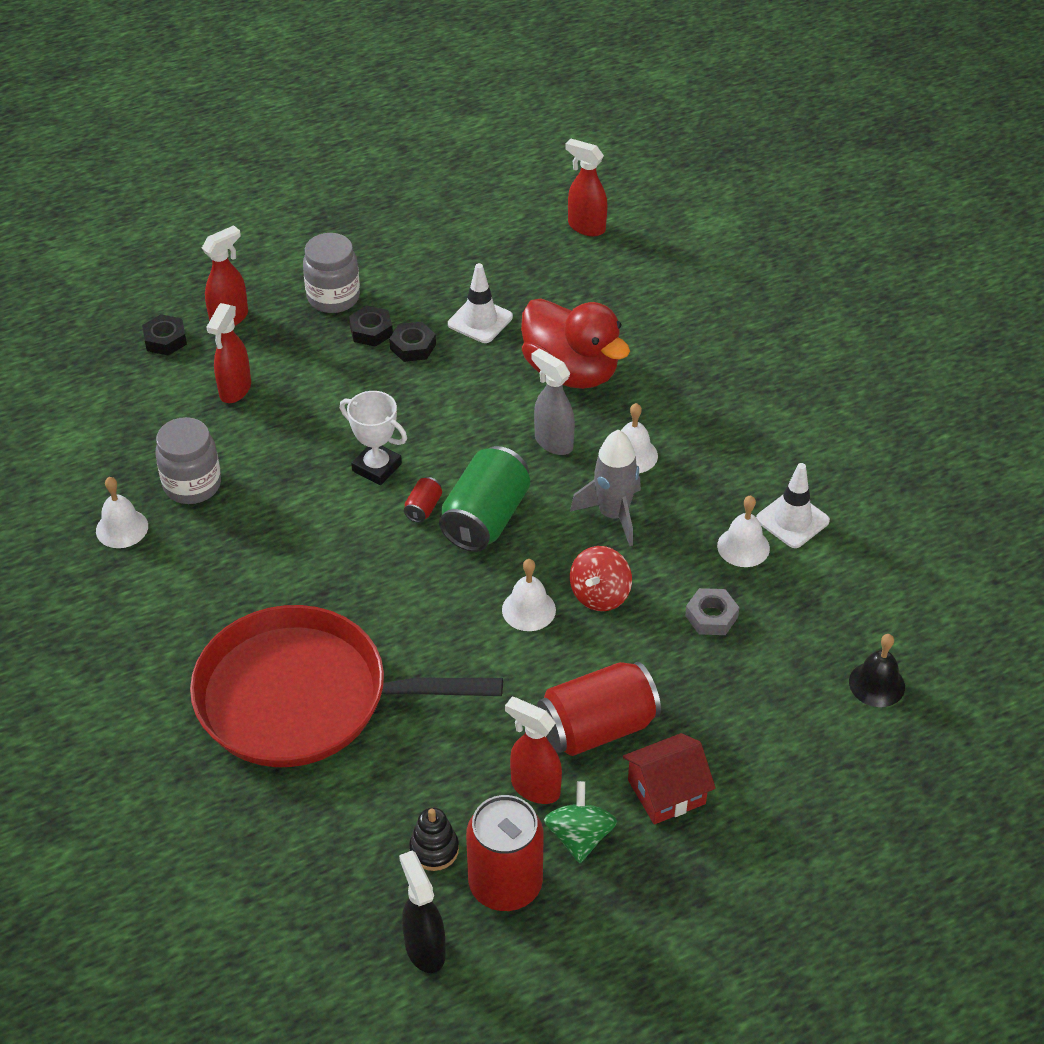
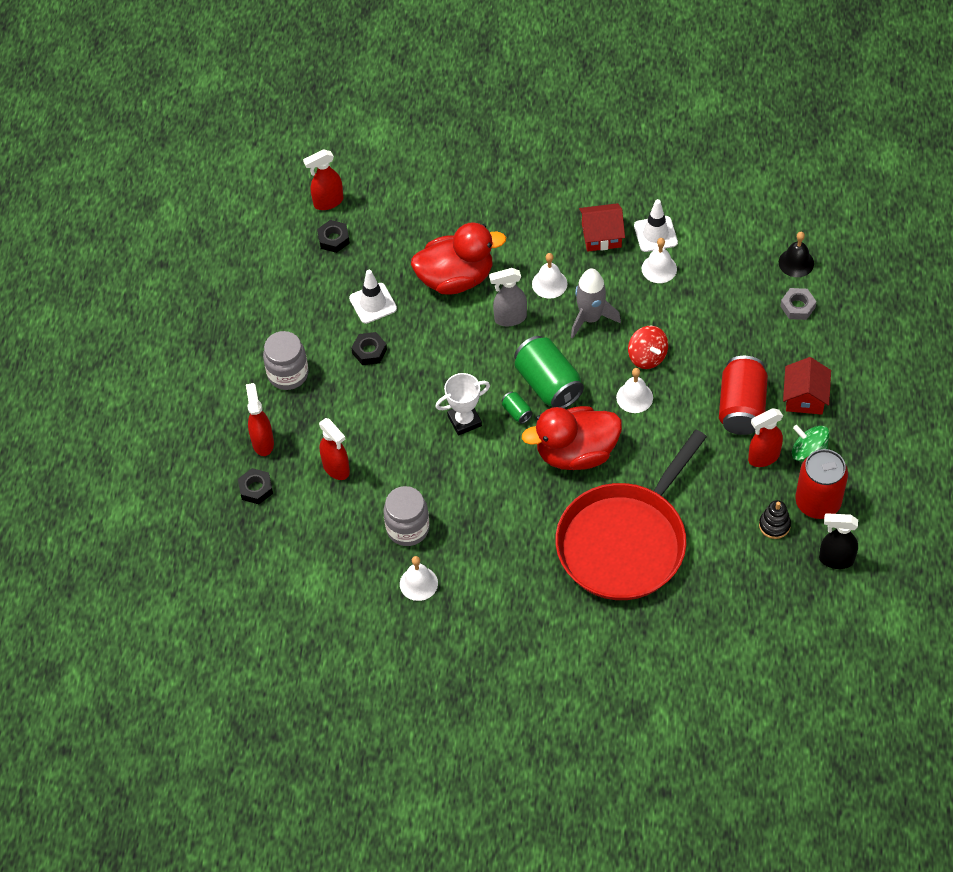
camera: 55 degrees left, 10 degrees up
(371, 331) = (337, 367): black nut -> black nut (333, 239)
(403, 589) = (576, 453): none -> red duck
(423, 508) = (517, 412): red can -> green can
(711, 616) = (699, 312): grey nut -> grey nut (797, 306)
(744, 470) = (601, 235): none -> red house

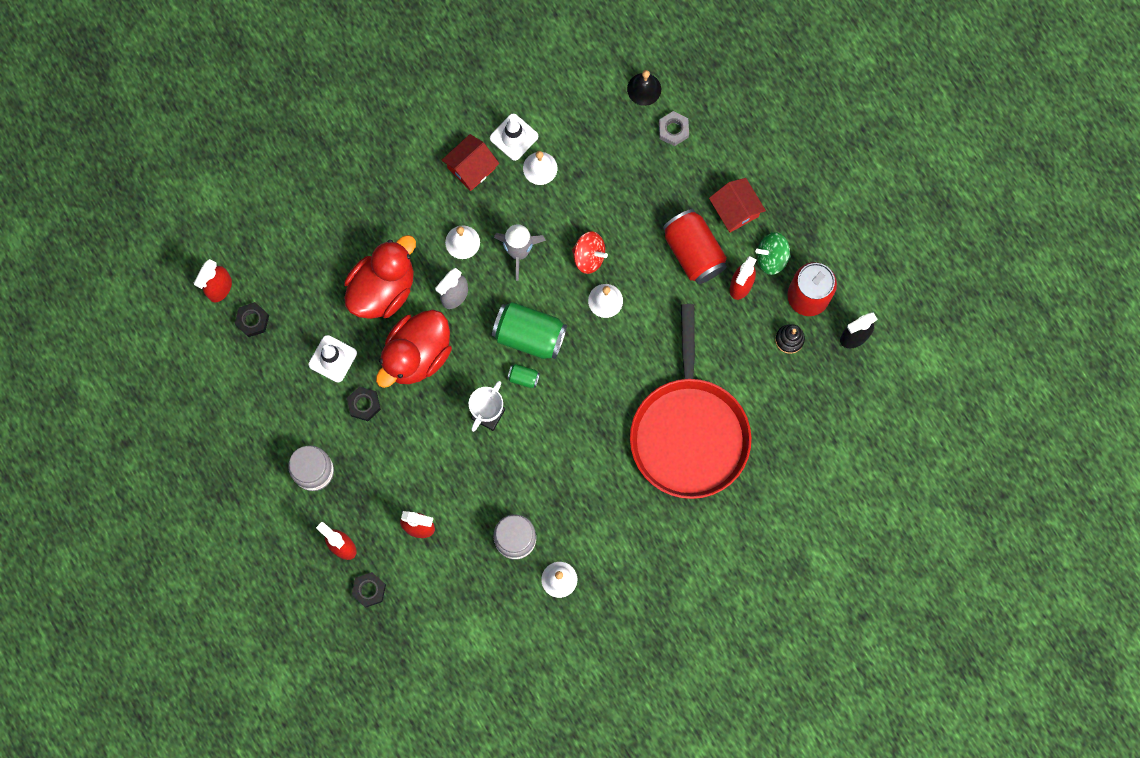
camera: 40 degrees left, 20 degrees up
(576, 453) = (596, 382): red duck -> red duck (417, 355)

